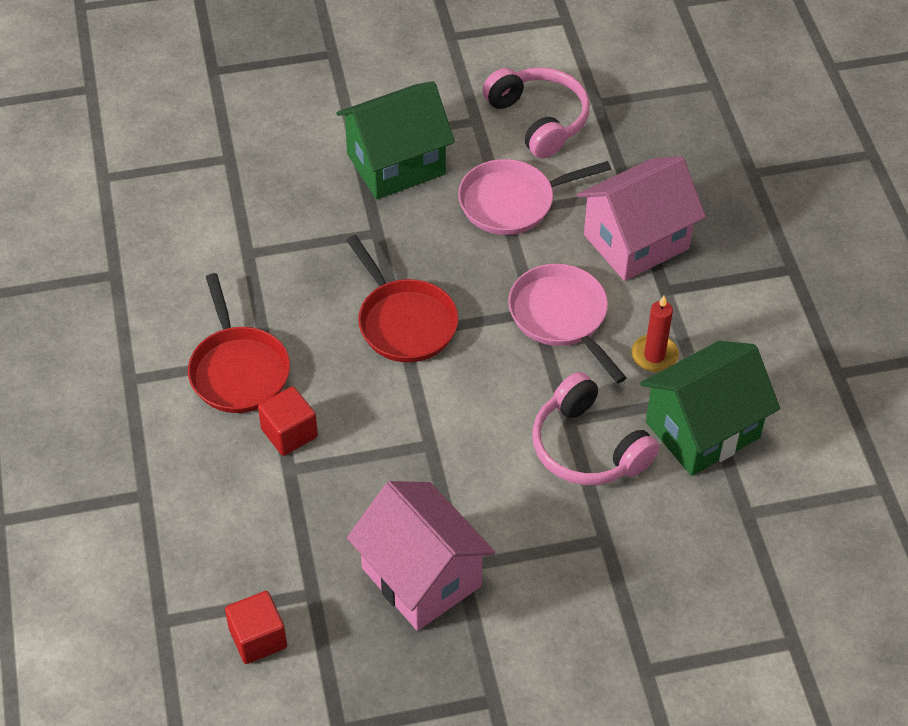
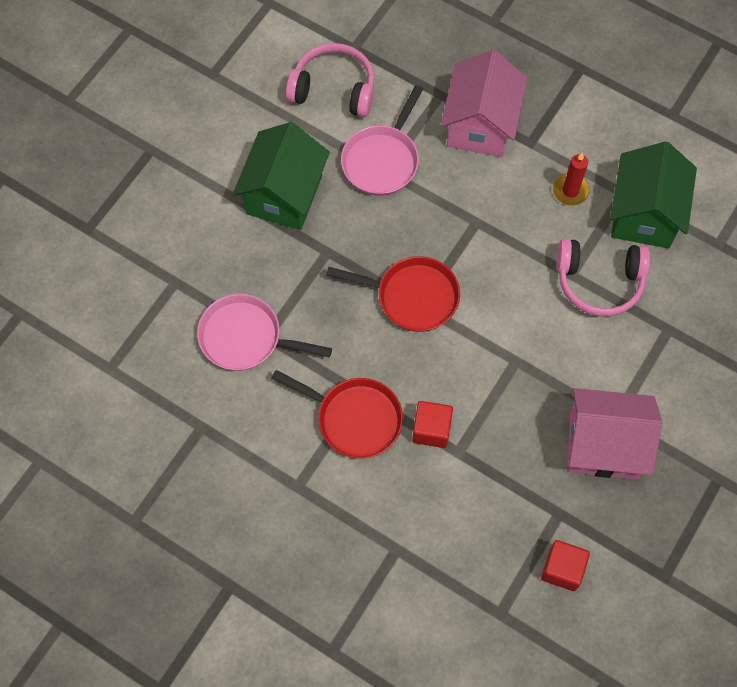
camera: 45 degrees left, 15 degrees up
(561, 317) = (495, 212): pink pan -> pink pan (246, 338)

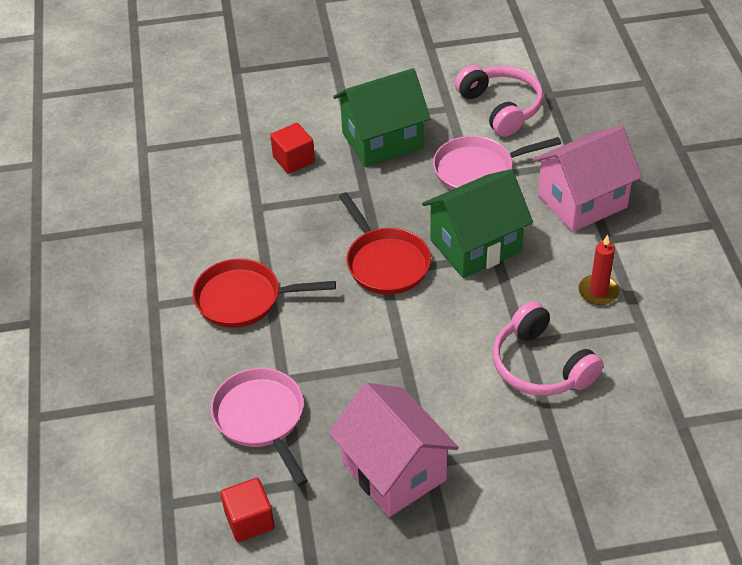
camera: 50 degrees right, 20 degrees down
(246, 338) = (243, 198): pink pan -> pink pan (261, 419)
(354, 418) = (244, 299): red pan -> red pan turned 105 degrees clockwise
(431, 430) = (285, 350): red cube -> red cube (293, 160)
(644, 214) = (640, 353): green house -> green house (475, 246)

